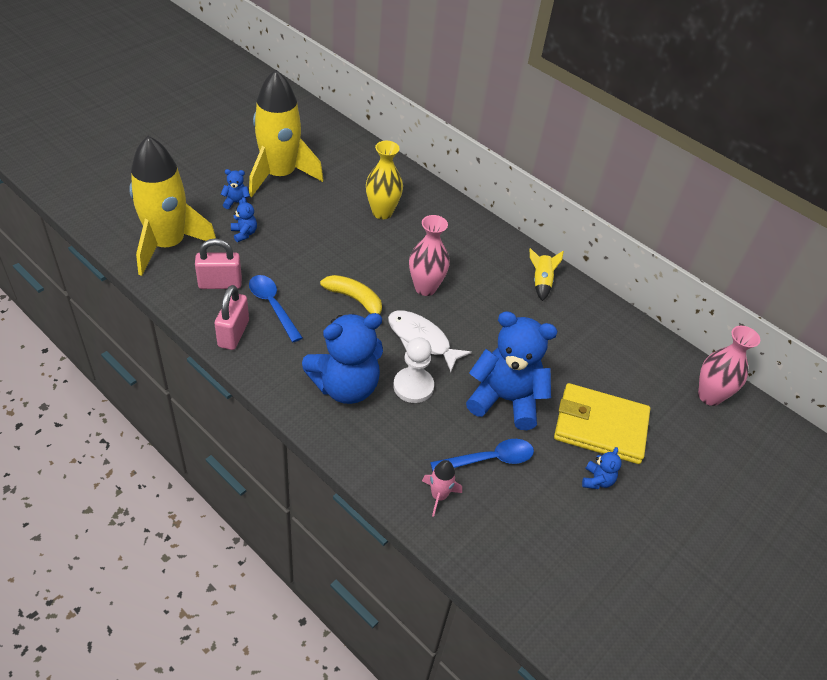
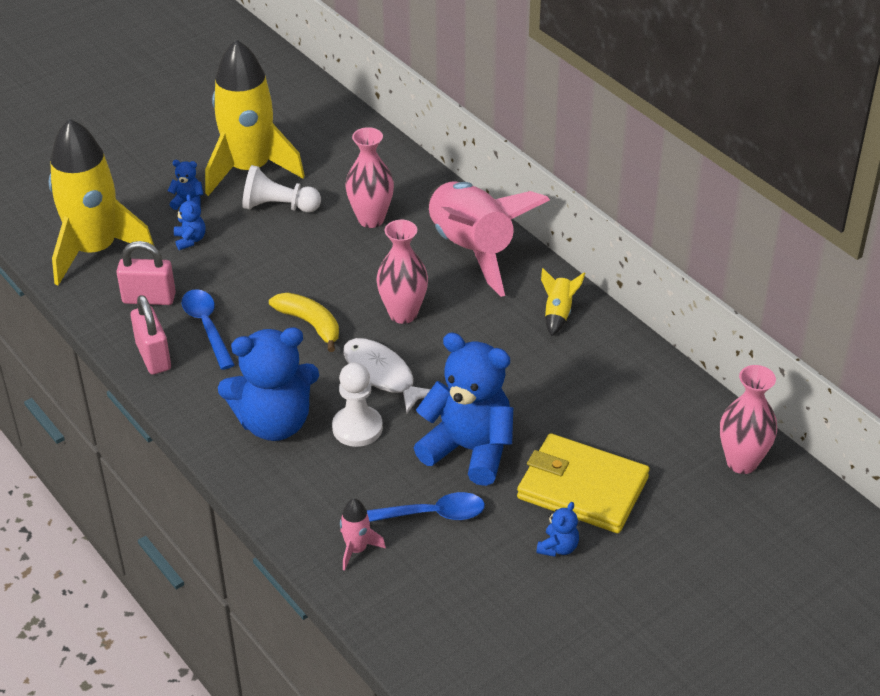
camera: 15 degrees right, 5 degrees down
(233, 334) = (153, 356): pink padlock -> pink padlock turned 45 degrees counterclockwise
(308, 204) = (278, 206): none -> white pawn
(382, 212) = (371, 219): yellow vase -> pink vase
(464, 234) = (472, 250): none -> pink rocket

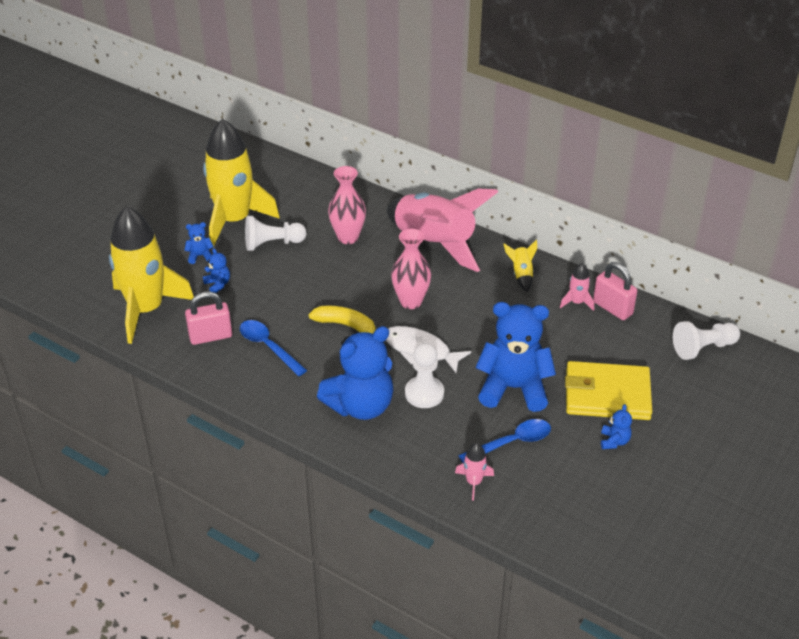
camera: 20 degrees left, 0 degrees up
(153, 356) = (239, 380): pink padlock -> pink padlock (612, 308)
(609, 364) = (576, 302): none -> pink rocket
(742, 462) = (703, 348): pink vase -> white pawn

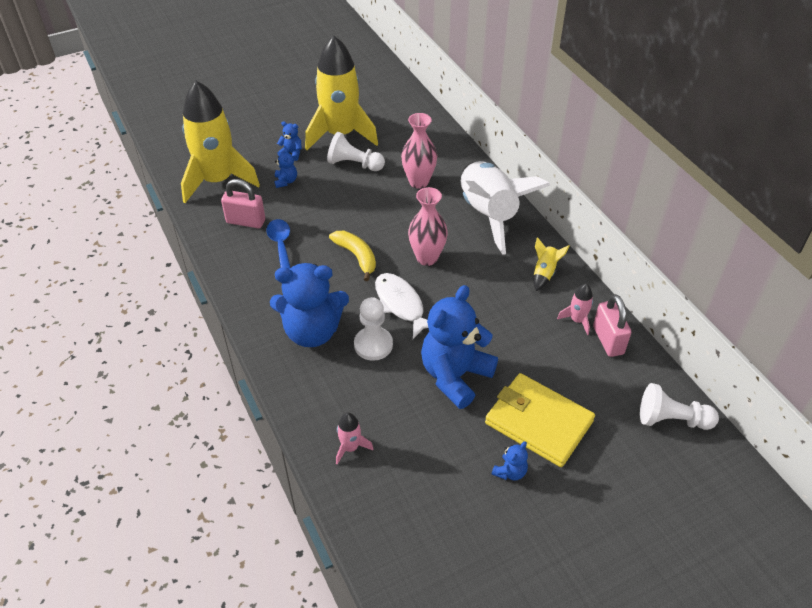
camera: 30 degrees right, 5 degrees up
(434, 243) = (488, 214): pink rocket -> white rocket
(511, 442) = (413, 426): blue spoon -> none
(513, 388) = (455, 376): blue teddy bear -> blue teddy bear turned 90 degrees counterclockwise

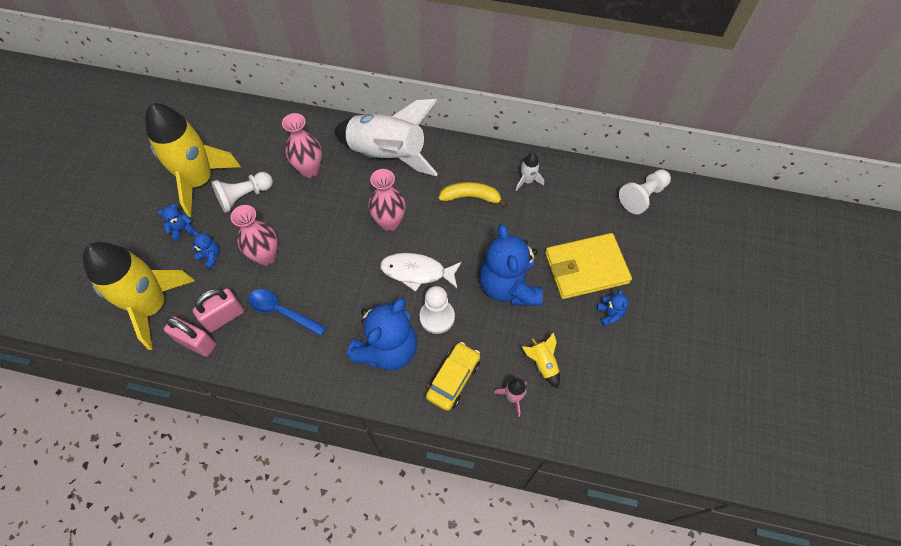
camera: 50 degrees left, 15 degrees up
(318, 209) = (266, 256): none -> pink vase
(327, 393) = (453, 379): none -> yellow car
(356, 257) = (343, 266): yellow banana -> yellow banana (471, 197)
(544, 273) = (472, 166): yellow rocket -> yellow rocket (543, 364)
(577, 320) = (527, 181): pink rocket -> white rocket
(608, 340) = (558, 178): pink padlock -> pink padlock (196, 342)

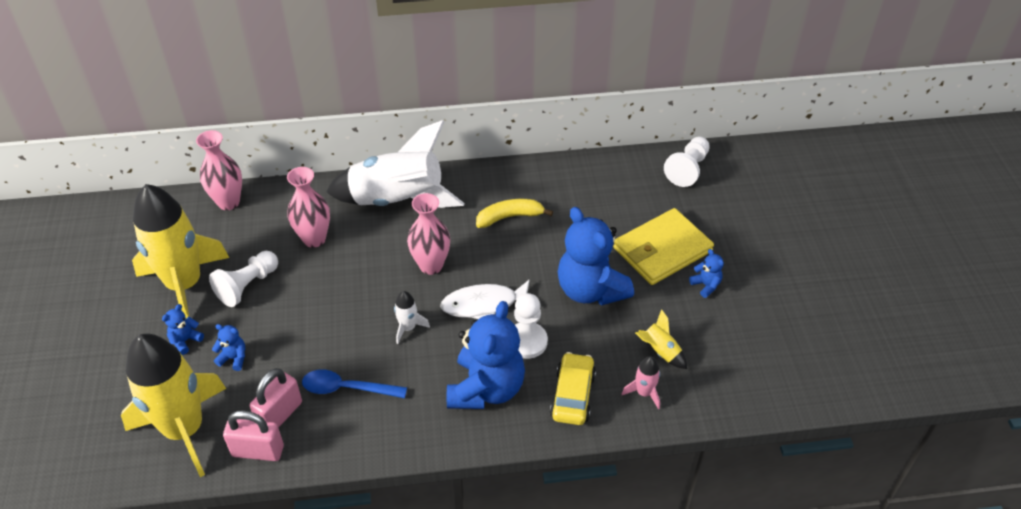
camera: 20 degrees left, 15 degrees down
(266, 256) = (302, 338): pink vase -> pink vase (228, 202)
(527, 181) = (562, 186): white rocket -> white rocket (408, 328)

